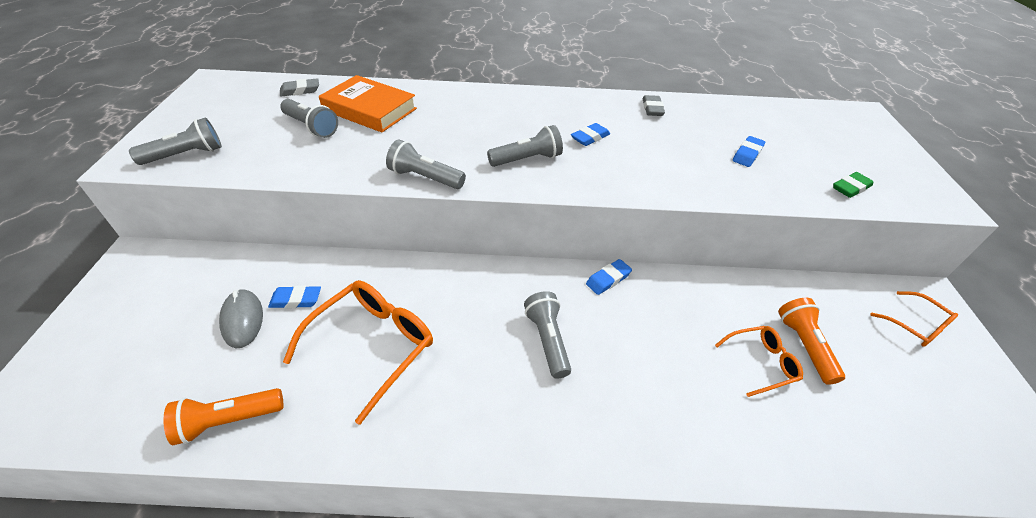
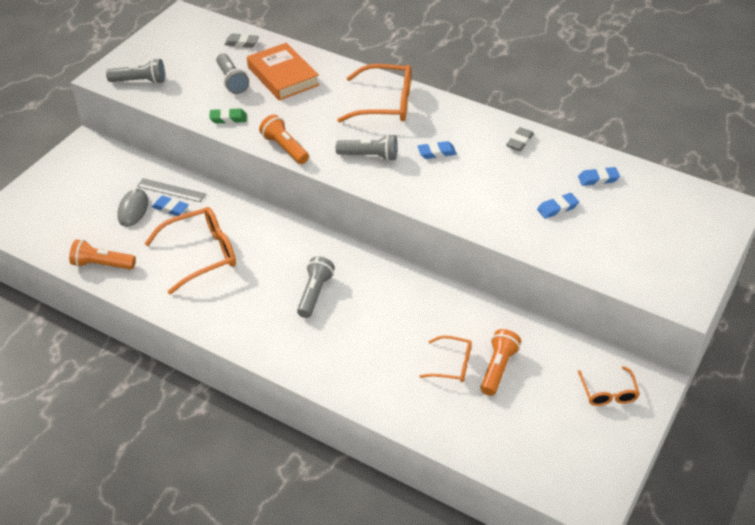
camera: 30 degrees right, 0 degrees up
(285, 277) = (171, 190): none -> grey ruler
(425, 178) = (284, 148): grey flashlight -> orange flashlight
(499, 108) = (385, 103): none -> orange glasses
(608, 279) = (392, 271): blue eraser -> blue eraser (598, 179)
(850, 188) = (613, 263): green eraser -> green eraser (228, 118)

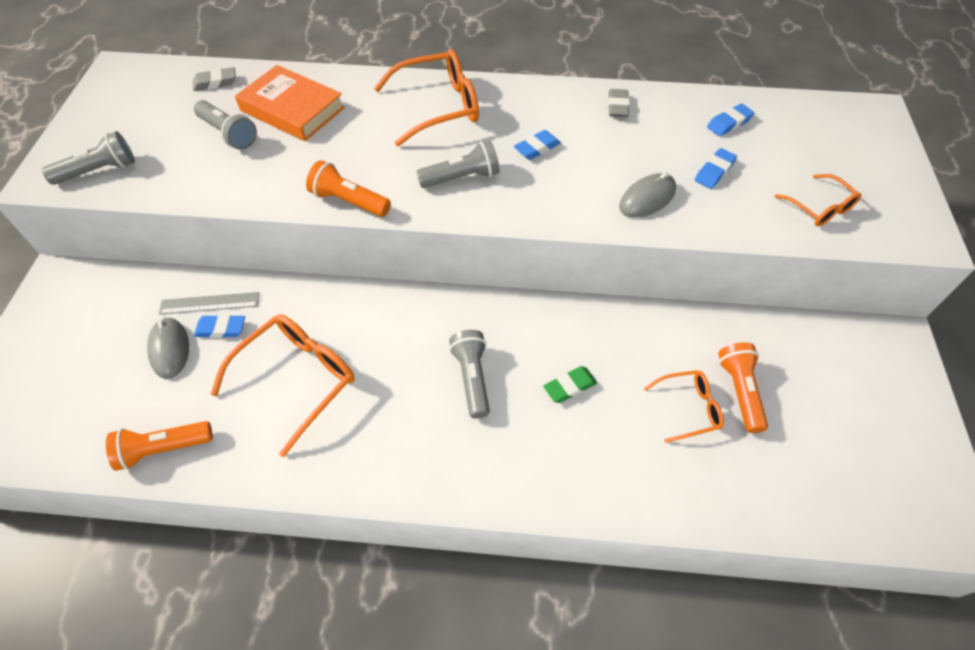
camera: 25 degrees left, 10 degrees up
(228, 118) = (251, 185): green eraser -> green eraser (570, 387)
(492, 210) = (647, 198): none -> grey mouse
(608, 393) = (869, 372): orange glasses -> orange glasses (820, 208)

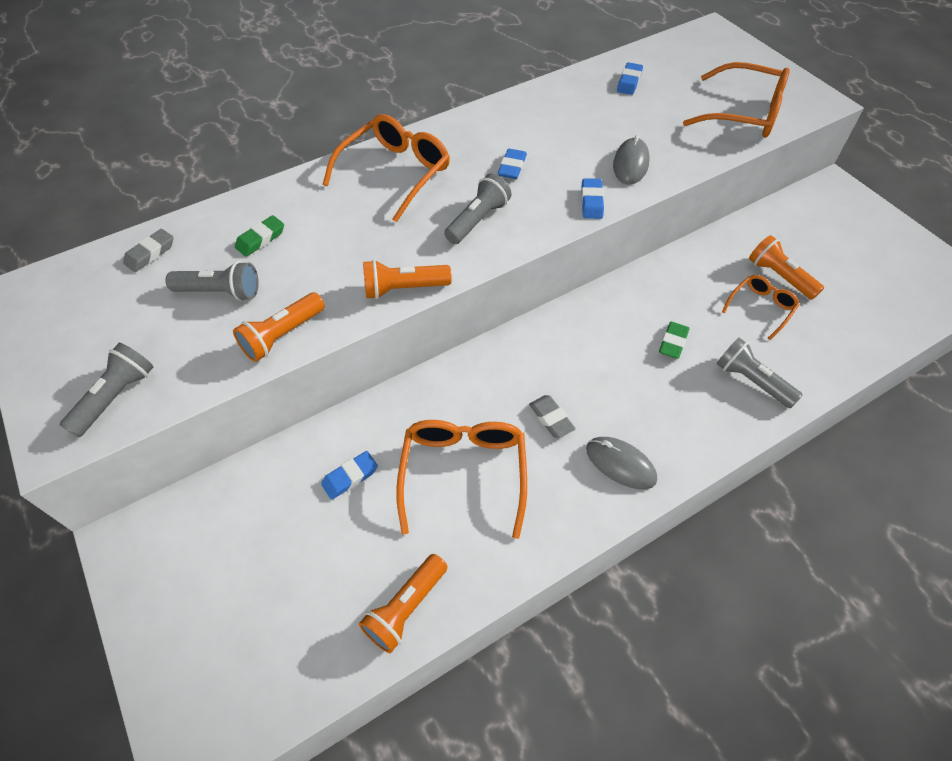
camera: 35 degrees left, 0 degrees up
(169, 349) = (319, 525): grey mouse -> grey mouse (620, 464)
(210, 303) = (315, 463): grey ruler -> none
(234, 188) = (282, 335): none -> orange flashlight
(292, 109) = (261, 239): orange book -> green eraser
(472, 378) = (599, 381): grey flashlight -> grey flashlight (751, 381)
(617, 106) = (539, 106): grey eraser -> grey eraser (551, 418)
(714, 171) = (655, 122): blue eraser -> blue eraser (591, 202)
(820, 208) = (744, 113): orange glasses -> orange glasses, size x1.79

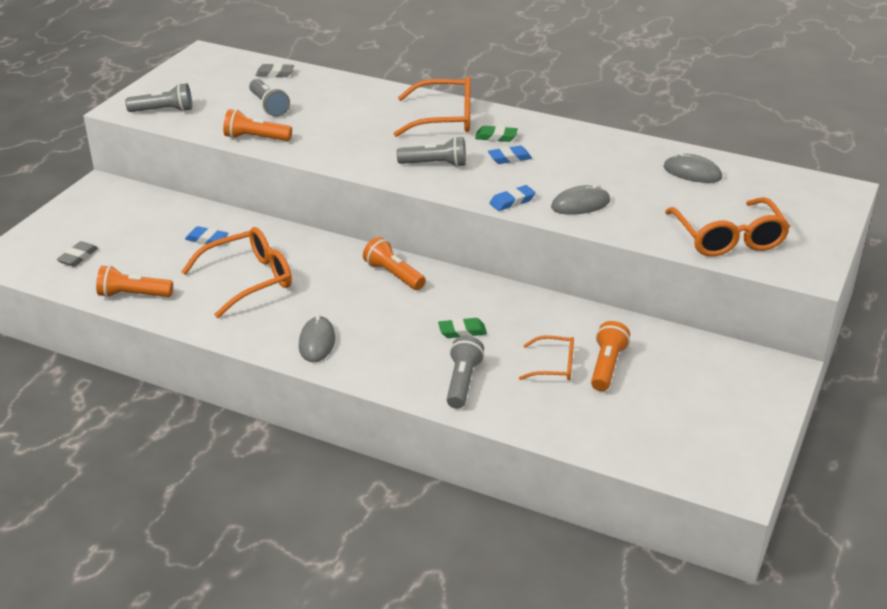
camera: 55 degrees right, 20 degrees down
(261, 239) = (326, 100): green eraser -> green eraser (496, 137)
(403, 288) = (338, 161): orange flashlight -> orange flashlight (393, 275)
(551, 418) = (328, 299): grey eraser -> grey eraser (78, 257)
(629, 82) = (692, 173): blue eraser -> grey mouse

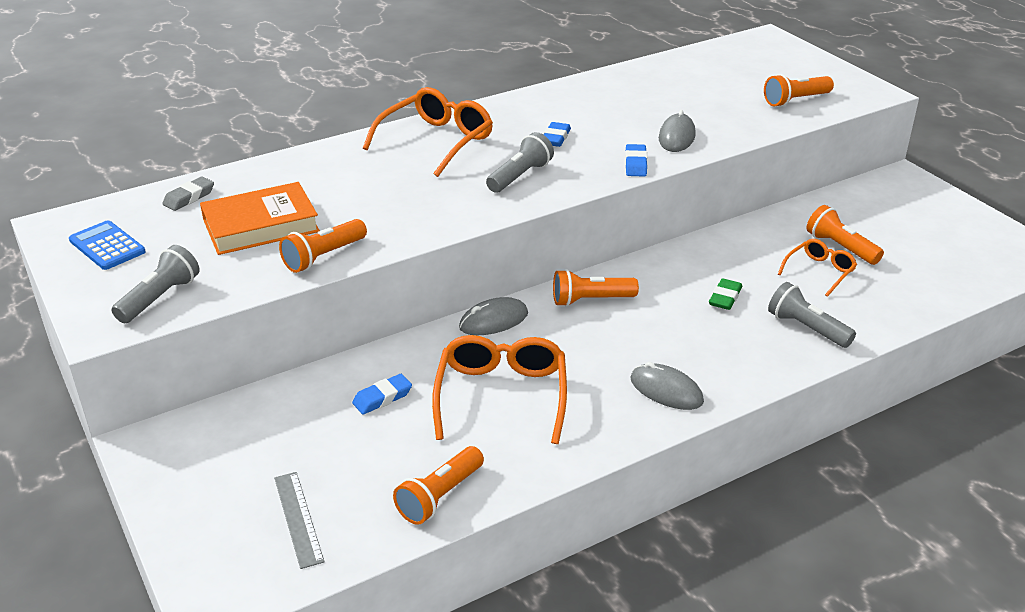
camera: 55 degrees left, 0 degrees up
(78, 257) = (298, 518): grey eraser -> grey ruler
(198, 75) = (107, 246): none -> blue calculator
(268, 106) = (261, 225): grey flashlight -> orange book
(496, 137) = (507, 130): green eraser -> none
(692, 173) = (678, 76): grey mouse -> grey mouse (493, 321)
(728, 238) = (795, 100): orange glasses -> orange flashlight

